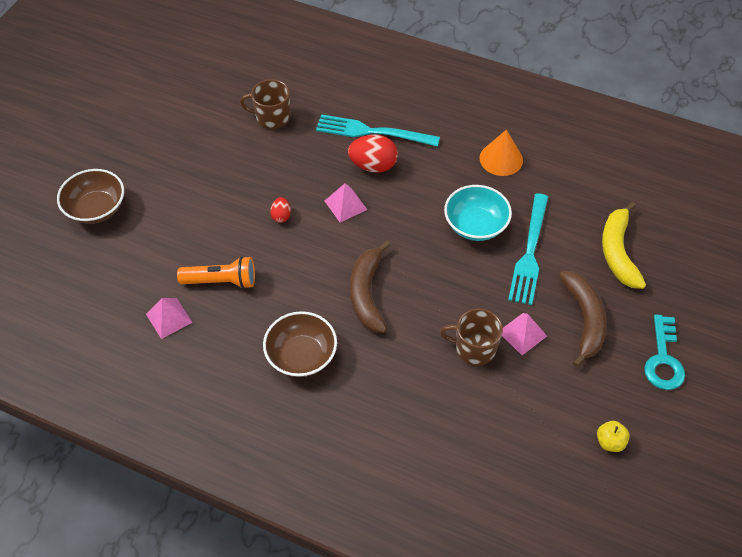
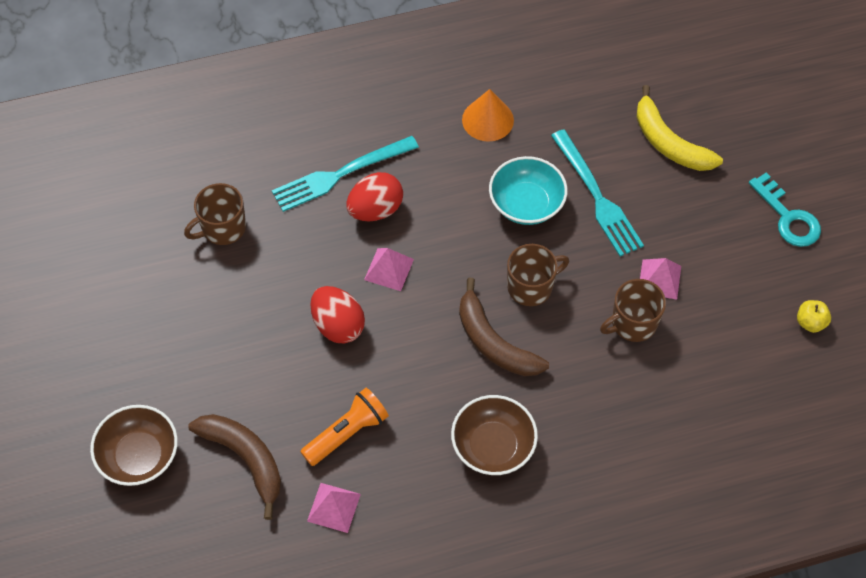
camera: 40 degrees left, 5 degrees up
(281, 216) = (338, 325): red egg -> red egg, size x1.90
(426, 277) = (531, 287): none -> brown mug
(584, 319) = (697, 228): brown banana -> brown banana (245, 459)

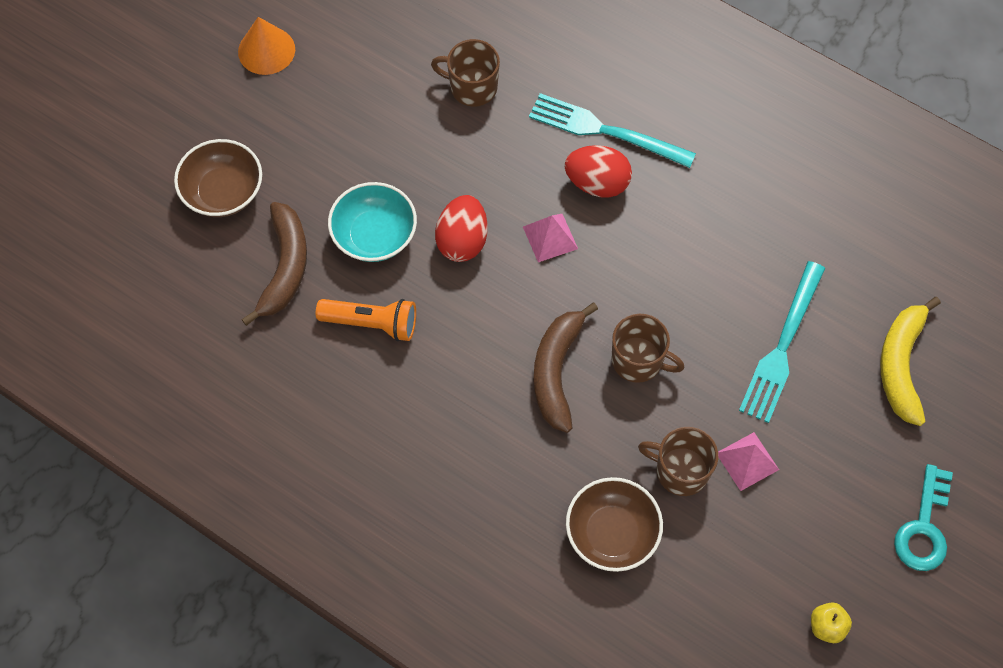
camera: 50 degrees right, 5 degrees up
(334, 507) = (298, 365): pink pyramid -> none
(487, 120) = (773, 200): orange cone -> orange cone (266, 50)
(493, 446) = (458, 444): brown bowl -> brown bowl (612, 533)
(526, 204) = (718, 295): turquoise bowl -> turquoise bowl (374, 235)

